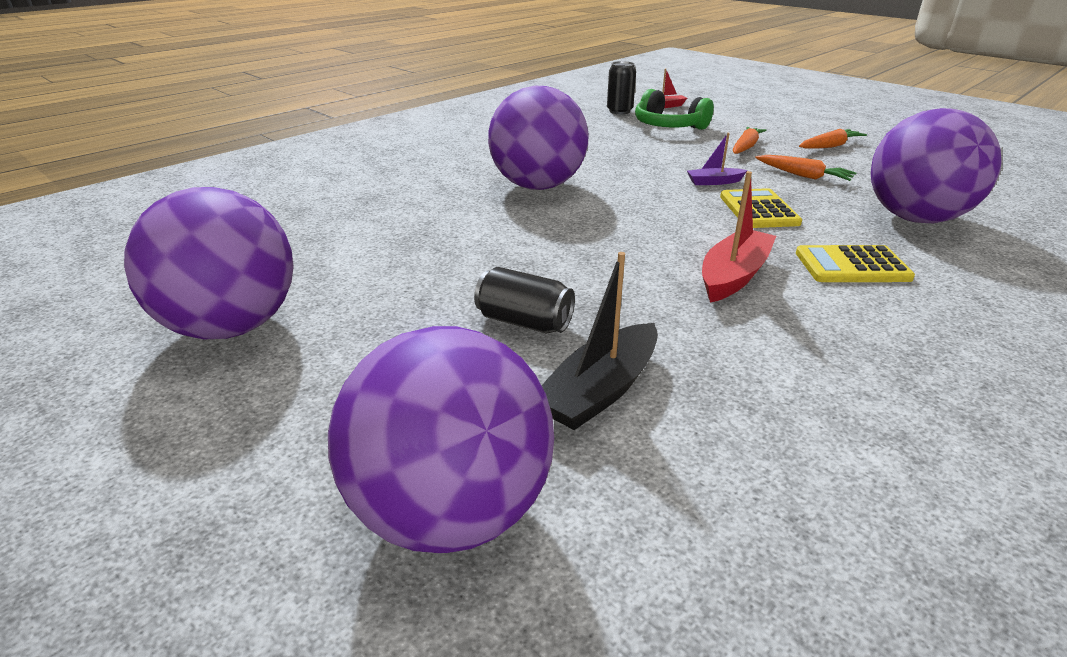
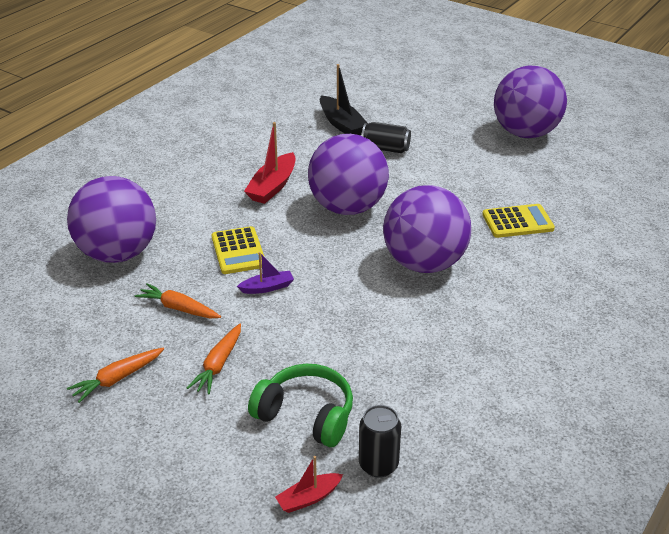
camera: 170 degrees right, 5 degrees up
(451, 512) = (383, 89): purple ball -> purple ball (347, 207)
(600, 390) = (342, 124): black boat -> black boat turned 120 degrees clockwise
(852, 266) = (196, 201): yellow calculator -> yellow calculator (517, 222)

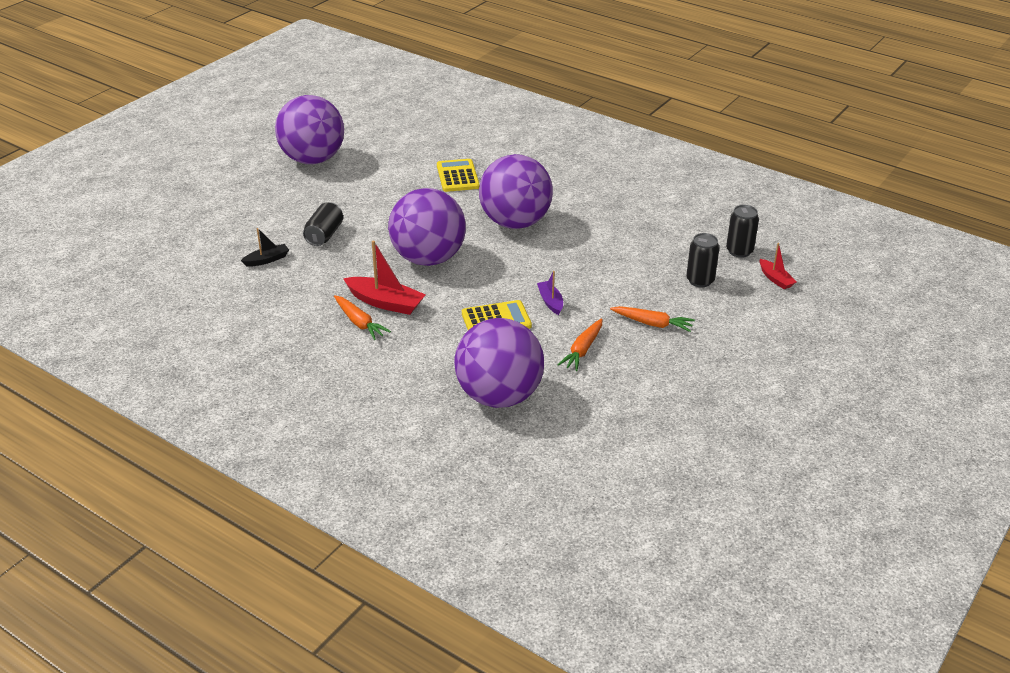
camera: 90 degrees left, 0 degrees up
(117, 379) = (678, 376): orange carrot -> orange carrot (359, 323)
(306, 415) = (700, 280): green headphones -> black can
(342, 124) = (267, 260): black boat -> black boat, size x0.58

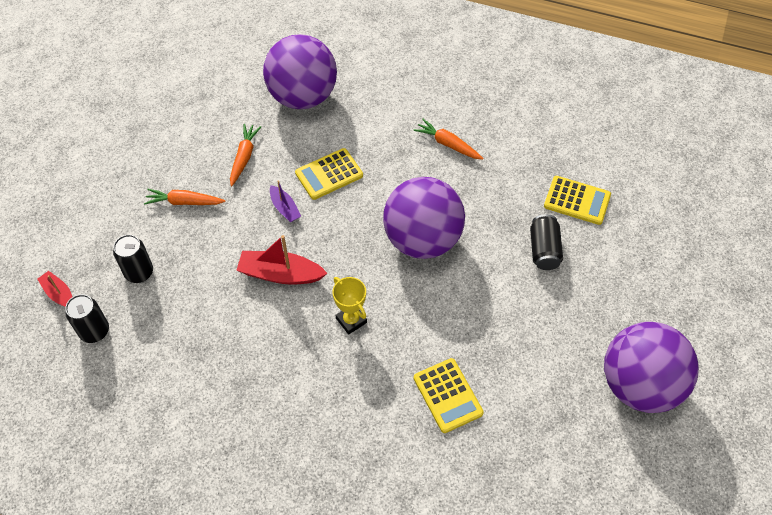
camera: 165 degrees right, 20 degrees up
(267, 260) = (577, 200): black boat -> yellow calculator
(385, 303) = (436, 172): red boat -> red boat (280, 274)
(515, 223) = (351, 320): purple ball -> yellow trophy

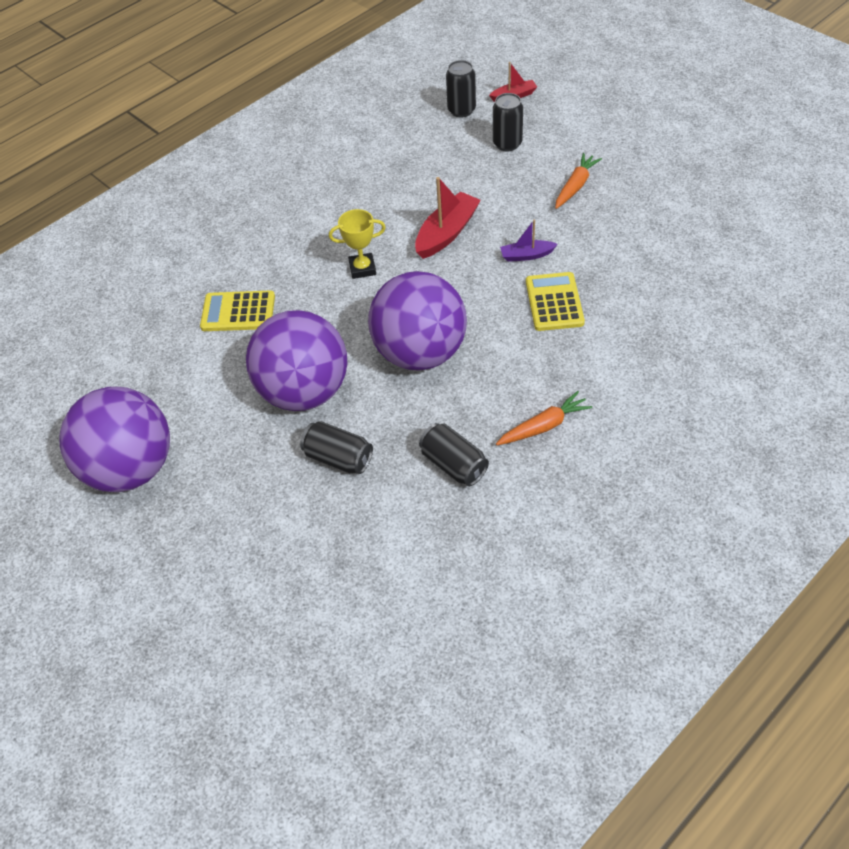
camera: 120 degrees right, 5 degrees down
(244, 157) = (614, 240): orange carrot -> none
(303, 97) = (688, 312): purple ball -> purple ball (304, 392)
(508, 181) = (453, 464): none -> black can
(577, 200) = (384, 525): yellow calculator -> none

